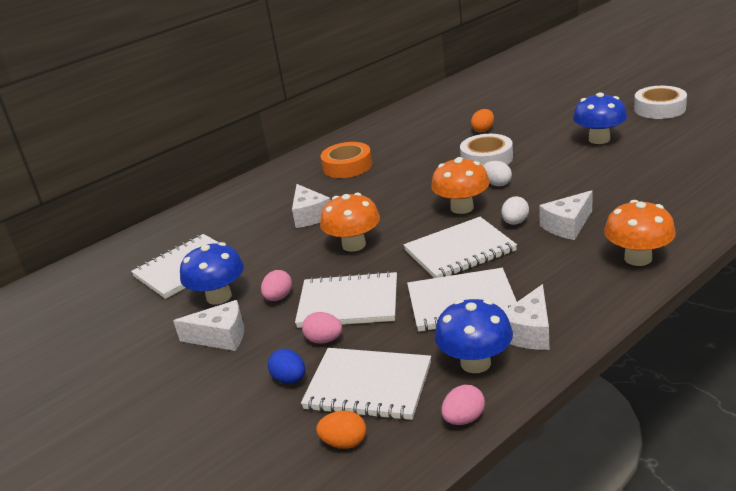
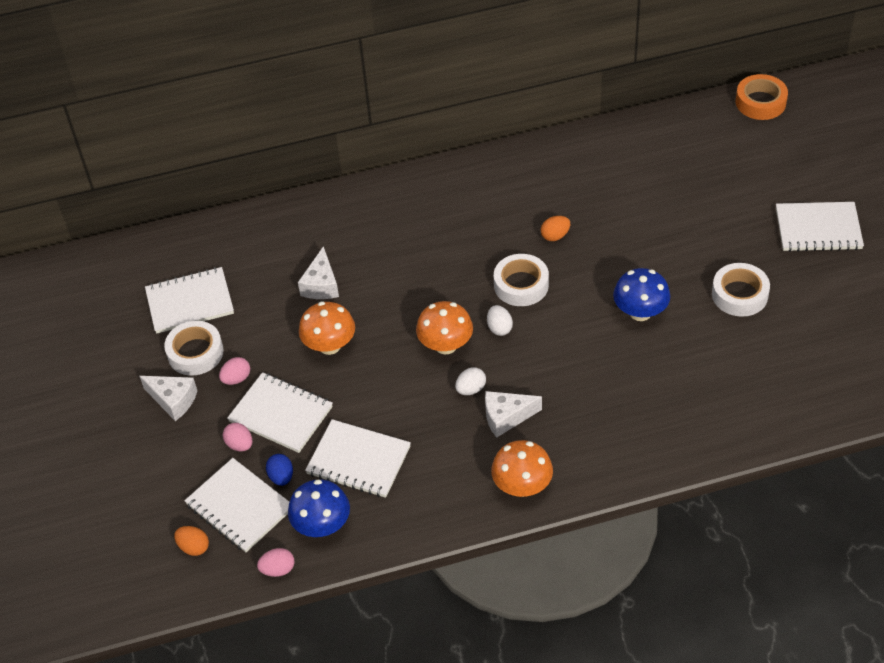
camera: 25 degrees right, 20 degrees up
(219, 297) = (195, 353): blue mushroom -> white tape
(290, 379) = (194, 471): blue egg -> blue egg (281, 477)
(347, 166) = (398, 226): orange tape -> orange tape (760, 102)
(459, 251) = (401, 400): white notebook -> white notebook (818, 229)
(529, 332) = (380, 517): white cheese -> none

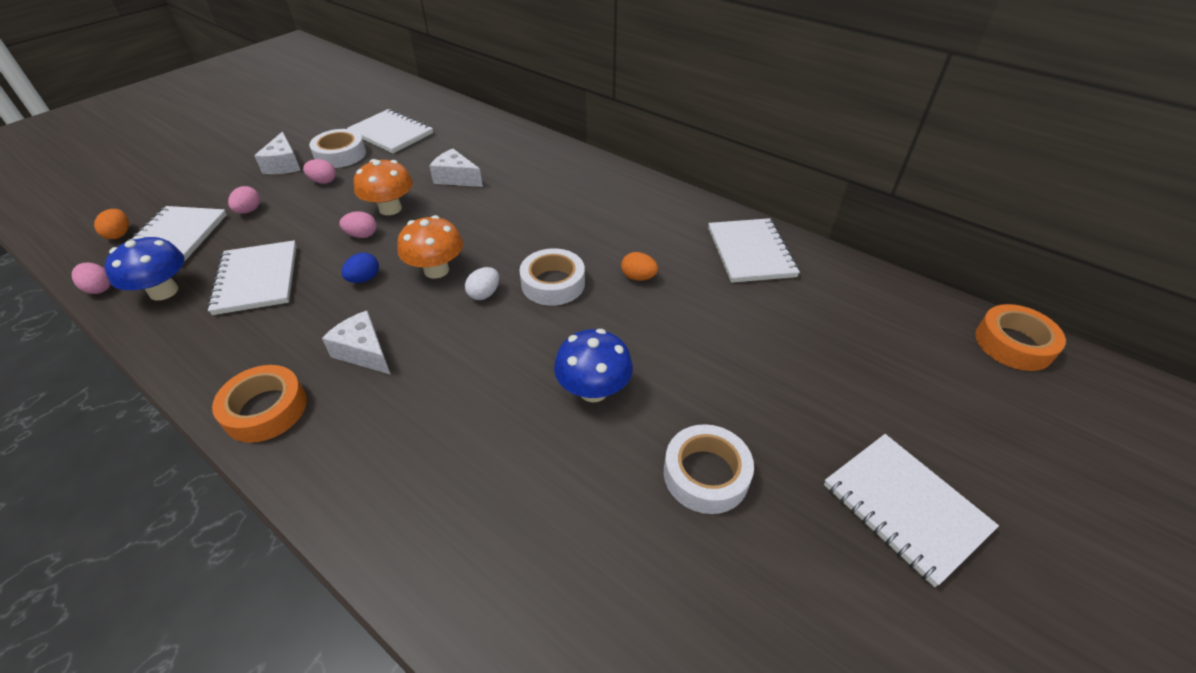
camera: 50 degrees right, 5 degrees down
(281, 414) = (294, 216): white notebook -> white notebook (750, 252)
(281, 477) = (219, 245): blue egg -> blue egg (364, 279)
(321, 285) = (456, 178): white cheese -> white cheese turned 60 degrees clockwise
(354, 376) = (362, 235): none -> pink egg
(471, 389) = (388, 310): white egg -> none
(522, 486) = (265, 409): orange mushroom -> orange tape

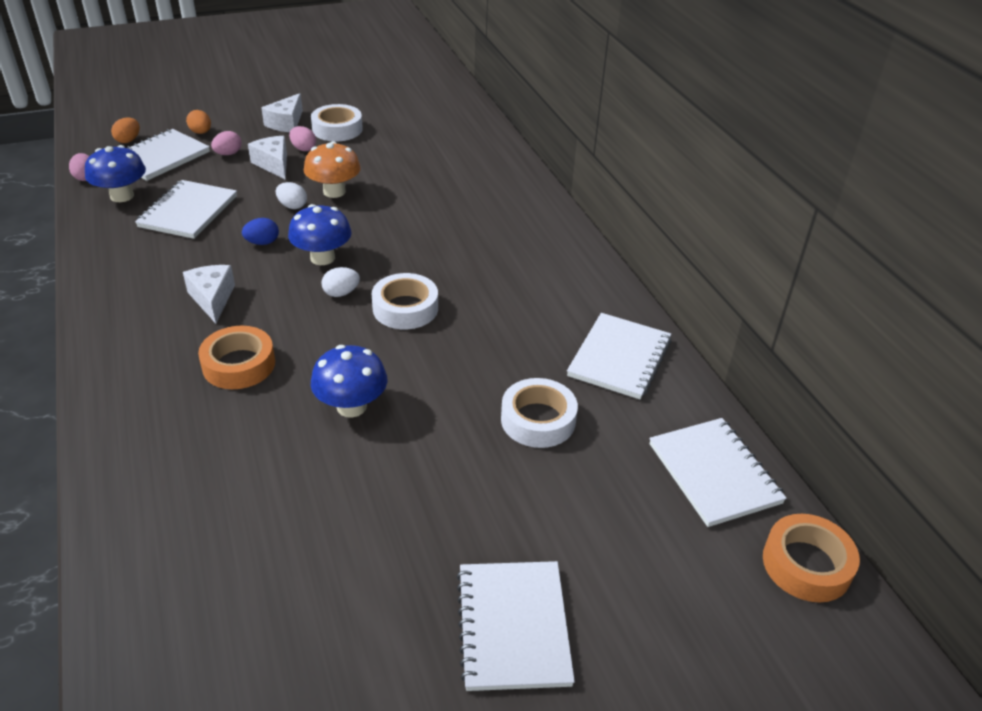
camera: 30 degrees right, 5 degrees down
(265, 409) = (115, 310): orange tape -> orange tape (239, 364)
(362, 235) = (292, 206): pink egg -> white egg
(391, 133) = (396, 123): white notebook -> white notebook (714, 473)
(436, 270) = (322, 258): orange mushroom -> blue mushroom
(456, 178) = (413, 184): white cheese -> white cheese (273, 164)
(638, 277) = (485, 335): orange egg -> orange egg (201, 132)
(706, 474) = (373, 512): white tape -> white tape (538, 420)

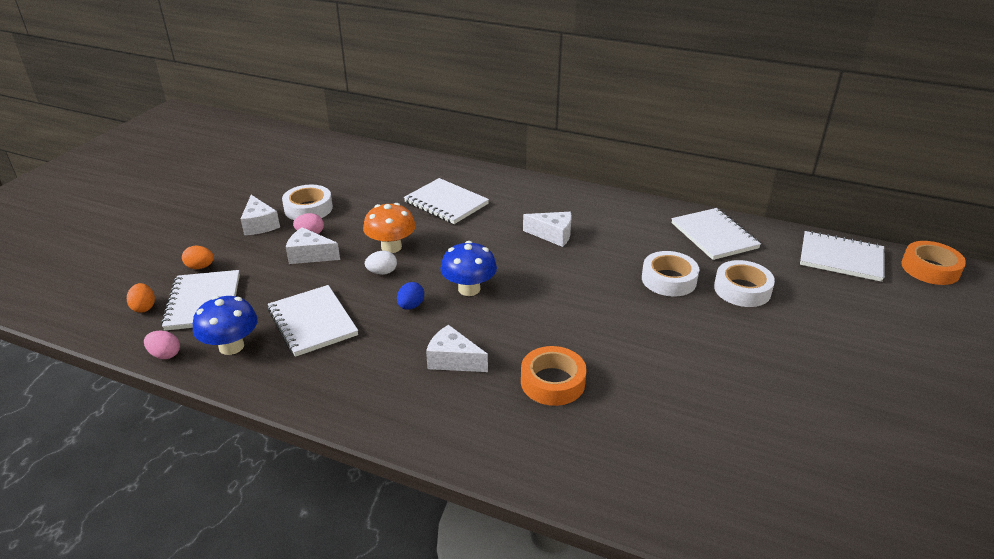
camera: 45 degrees left, 5 degrees down
(228, 154) = (258, 268): pink egg -> none
(341, 293) = (523, 300): white egg -> none
(351, 406) = (656, 353): blue mushroom -> none
(405, 308) = (574, 283): white tape -> white tape (669, 279)
(471, 260) = (553, 235): none -> white cheese
(513, 626) = (912, 384): white notebook -> white notebook (446, 203)

